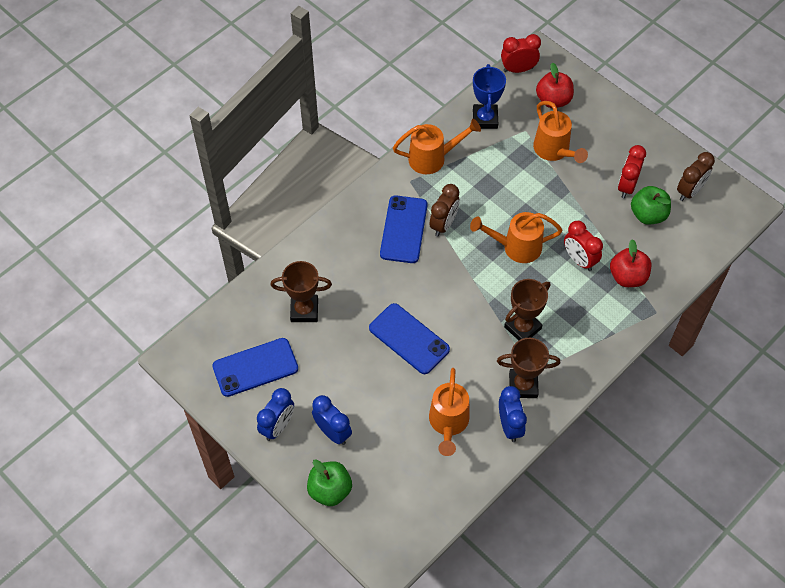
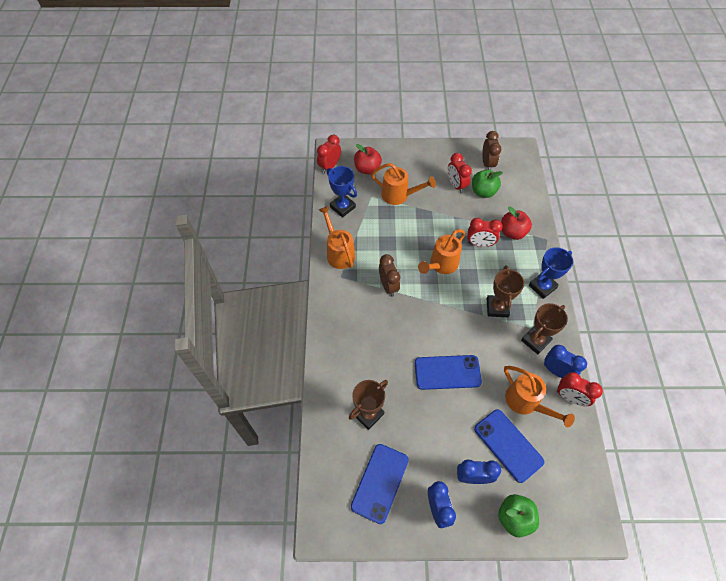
camera: 45 degrees left, 0 degrees up
(403, 229) = (369, 308): blue phone -> blue phone (508, 445)
(432, 158) = (339, 253): orange watering can -> orange watering can turned 60 degrees counterclockwise
(494, 456) = (570, 397): none -> red clock
(592, 348) = (542, 286): none -> blue trophy

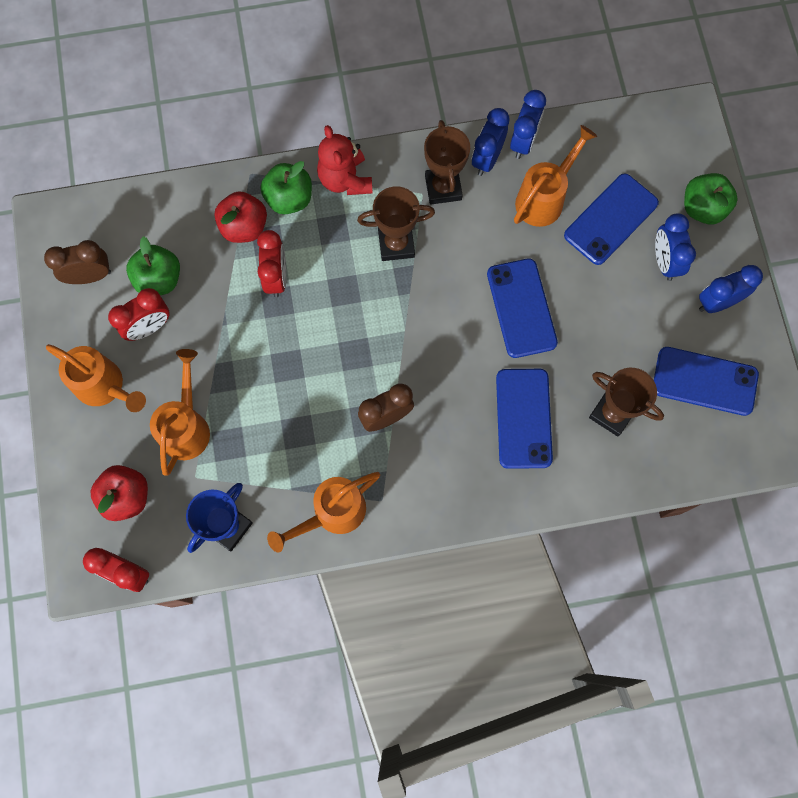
camera: 100 degrees left, 15 degrees up
(374, 359) = (523, 418): none -> blue phone
(441, 265) = (329, 336): orange watering can -> orange watering can (105, 387)
(530, 256) = (289, 199): none -> green apple
(535, 340) = (443, 188): brown trophy -> brown trophy turned 45 degrees clockwise
(542, 286) = (345, 179): blue trophy -> red teddy bear
(570, 397) = (523, 142): red clock -> blue clock

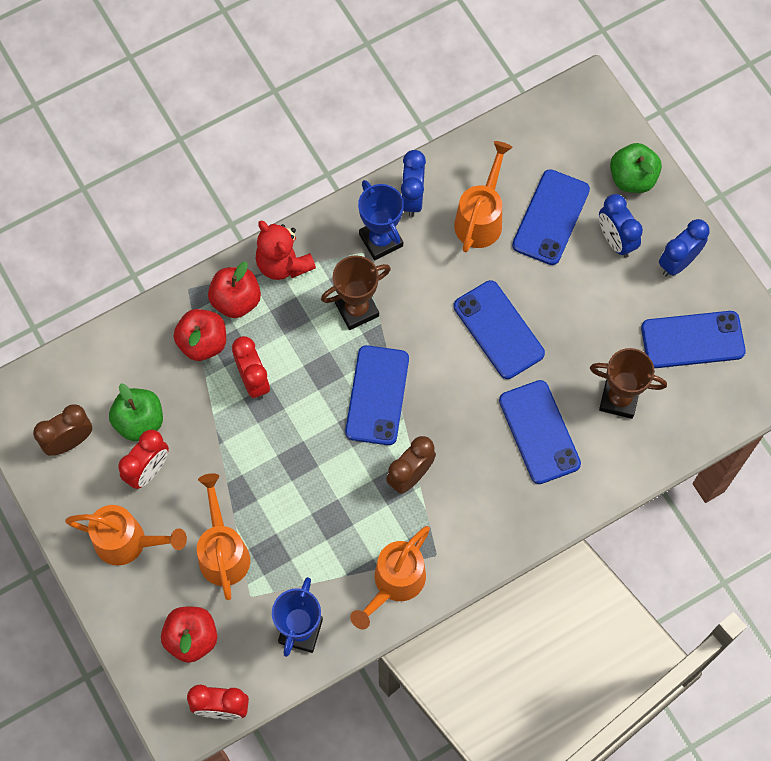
camera: 20 degrees left, 5 degrees down
(289, 199) = (236, 300): green apple -> red apple
(384, 330) = (377, 395): none -> blue phone
(443, 188) = (381, 240): brown trophy -> blue trophy
(523, 142) = (440, 170): blue clock -> none

